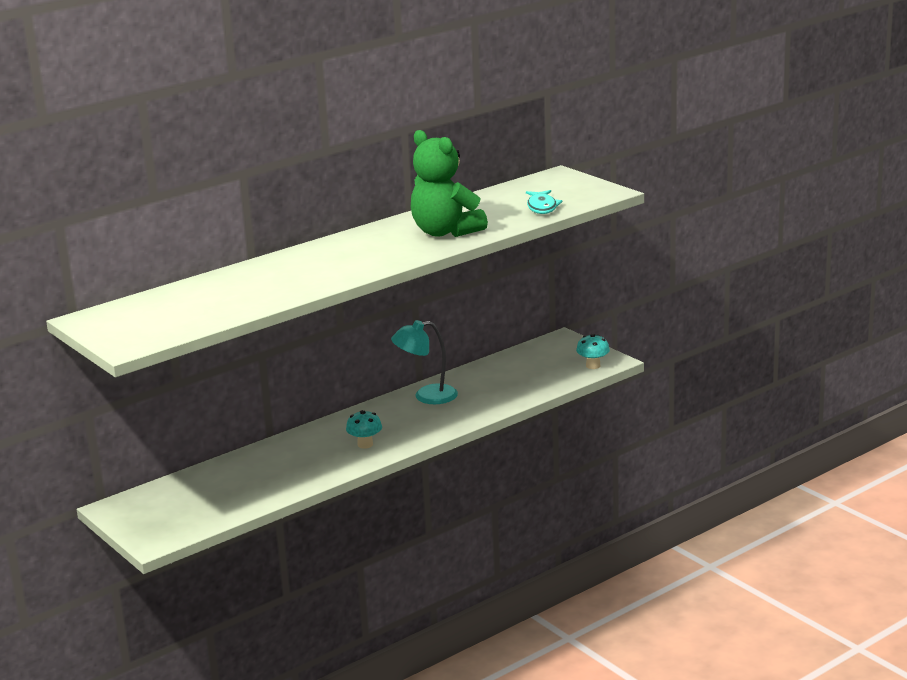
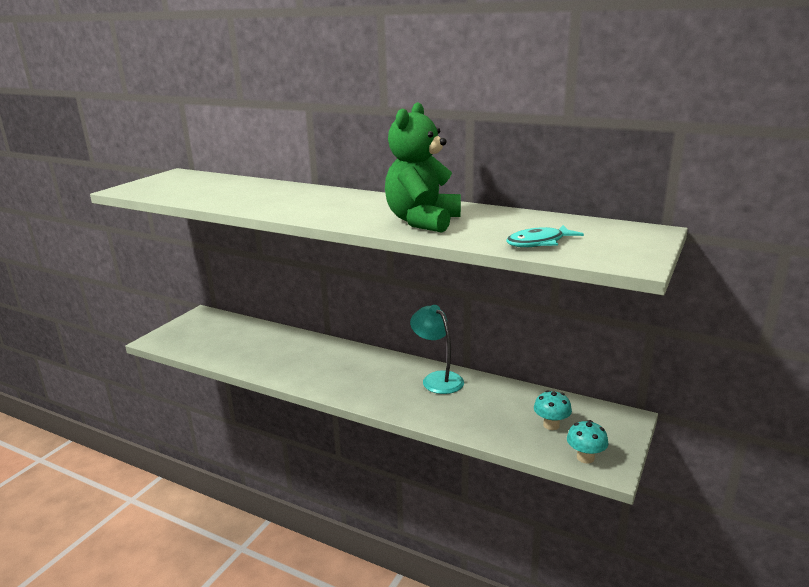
camera: 65 degrees right, 0 degrees up
(365, 444) = (331, 376): turquoise mushroom -> turquoise mushroom (551, 425)

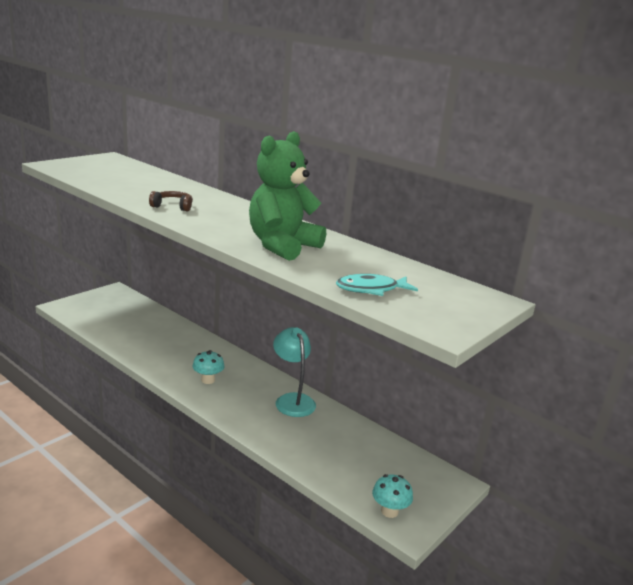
camera: 10 degrees right, 0 degrees up
(284, 206) = (173, 206): none -> brown headphones
(551, 425) = (375, 471): turquoise mushroom -> turquoise mushroom (208, 380)

